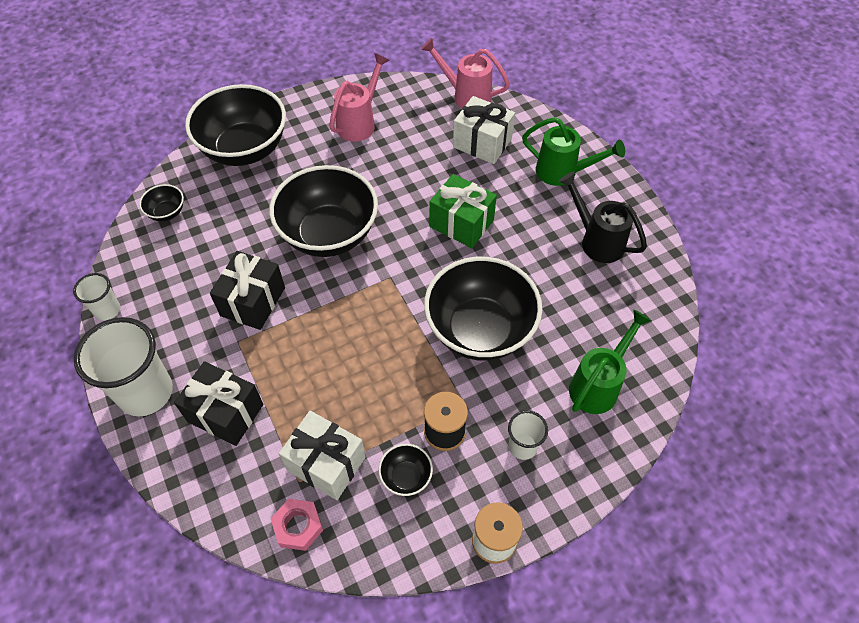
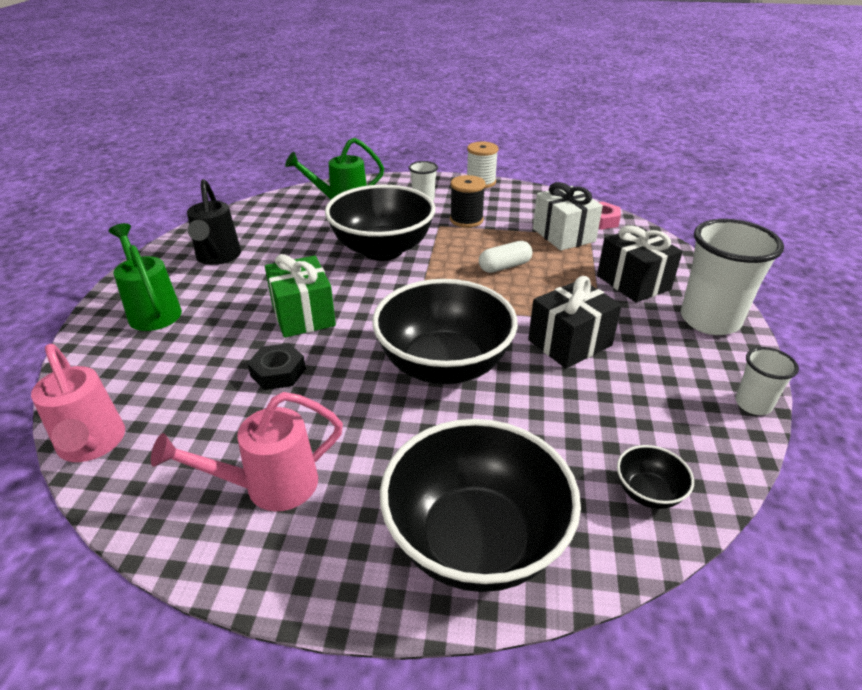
camera: 145 degrees left, 20 degrees down
(354, 369) = (504, 266): none -> white capsule
(406, 477) = (511, 214): black bowl -> none
(425, 176) = (278, 372): none -> black nut
(482, 143) = (173, 375): white gift -> none

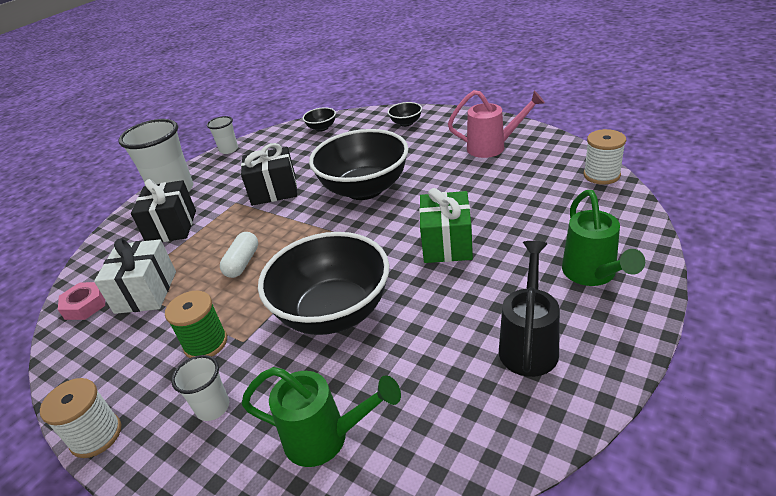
camera: 150 degrees left, 0 degrees up
(92, 446) = (601, 175): pink watering can -> white spool
(278, 372) = (478, 200): black nut -> none
(466, 220) = (206, 343): black spool -> green spool
(475, 540) = (406, 123): black bowl -> black bowl, size x0.42
(504, 266) = (242, 263): white capsule -> white capsule turned 75 degrees counterclockwise

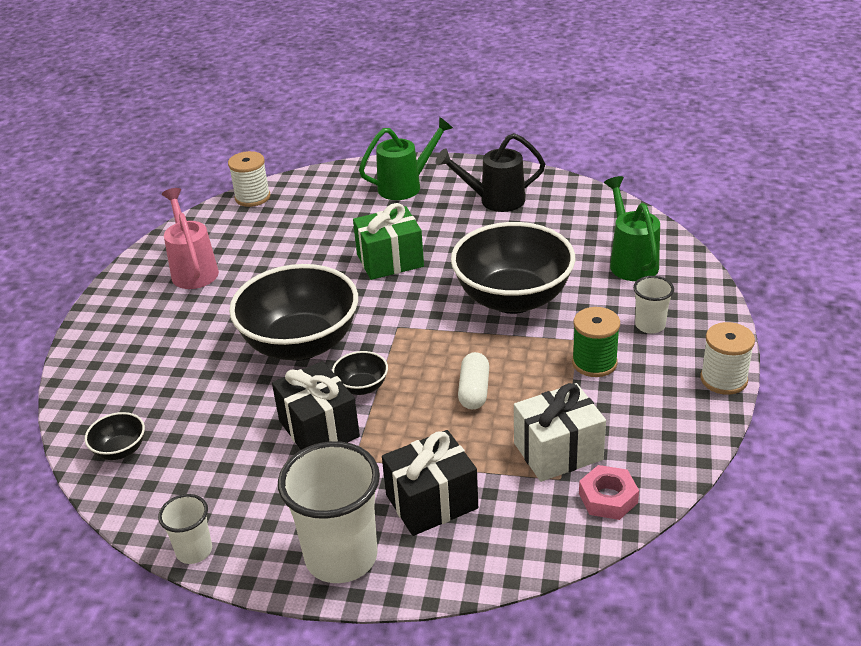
camera: 115 degrees left, 0 degrees up
(242, 263) = (474, 391): white capsule -> white capsule turned 75 degrees counterclockwise
(406, 123) = (116, 358): black bowl -> black bowl (362, 387)

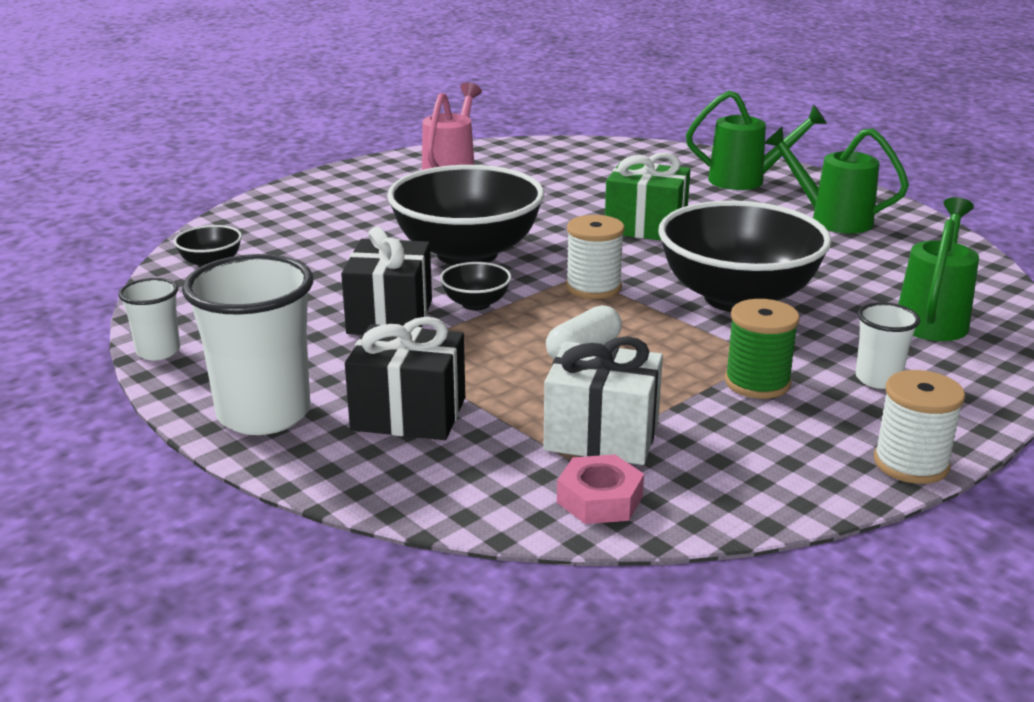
camera: 35 degrees right, 10 degrees down
(252, 197) = (579, 145): white spool -> white spool (593, 287)
(494, 201) = (831, 219): black watering can -> green watering can

